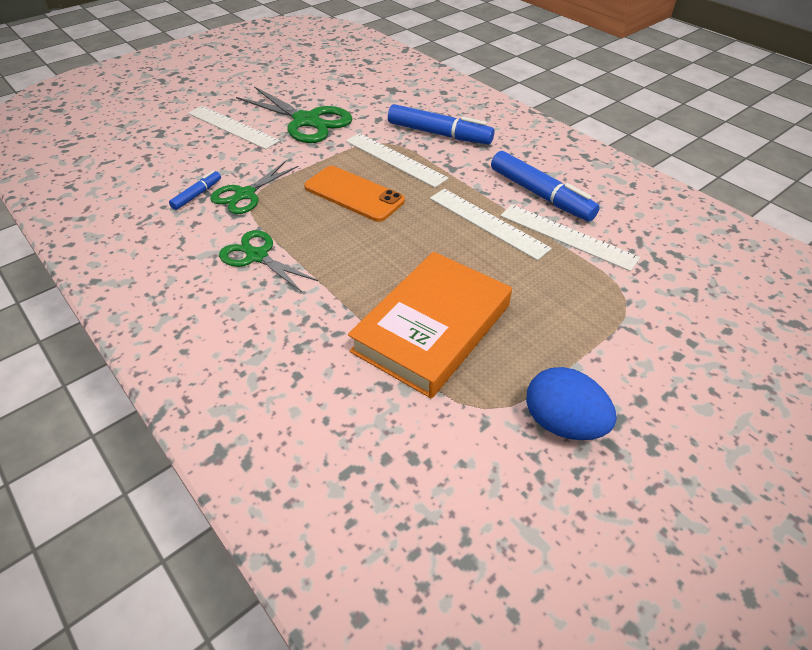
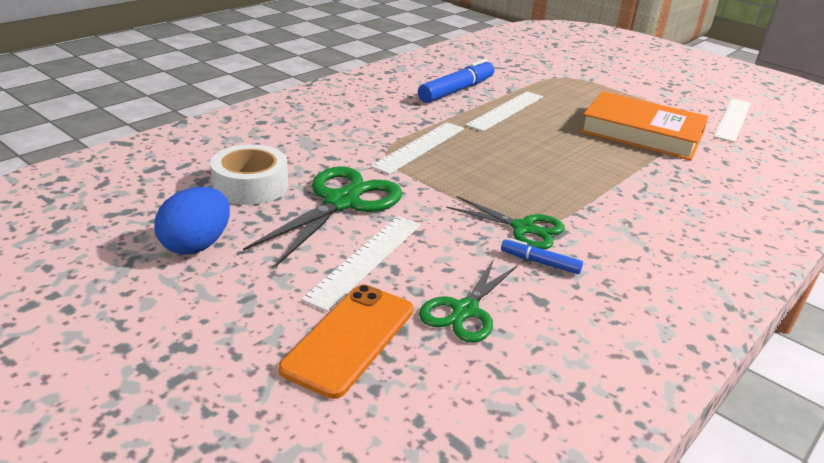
camera: 100 degrees left, 15 degrees down
(257, 256) = (619, 209): green scissors -> green scissors (465, 310)
(337, 90) = (250, 185): none -> white tape
(354, 194) = (492, 166): orange phone -> orange phone (349, 338)
(439, 134) = (362, 125): blue marker -> none
(562, 423) = (682, 101): blue egg -> blue egg (196, 245)
(567, 236) = (508, 86): white ruler -> white ruler (732, 119)

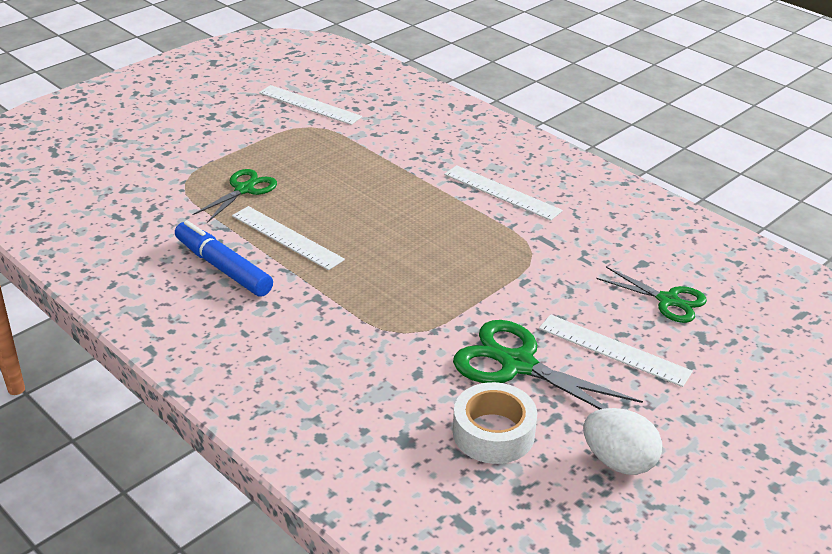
camera: 85 degrees left, 5 degrees up
(196, 245) = (618, 461): blue egg -> white egg
(349, 338) = (720, 359): orange phone -> none
(419, 147) = (386, 307): white ruler -> white ruler (501, 192)
(523, 228) = (542, 258): green scissors -> green scissors (244, 189)
(540, 262) = (593, 256): blue marker -> none
(641, 133) = (343, 161): orange book -> none

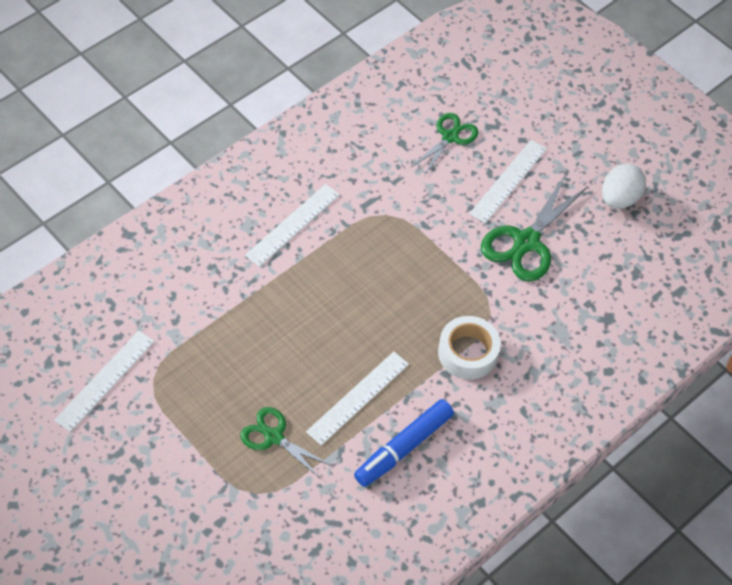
camera: 90 degrees left, 20 degrees up
(493, 433) = (598, 265): white tape -> white tape (468, 353)

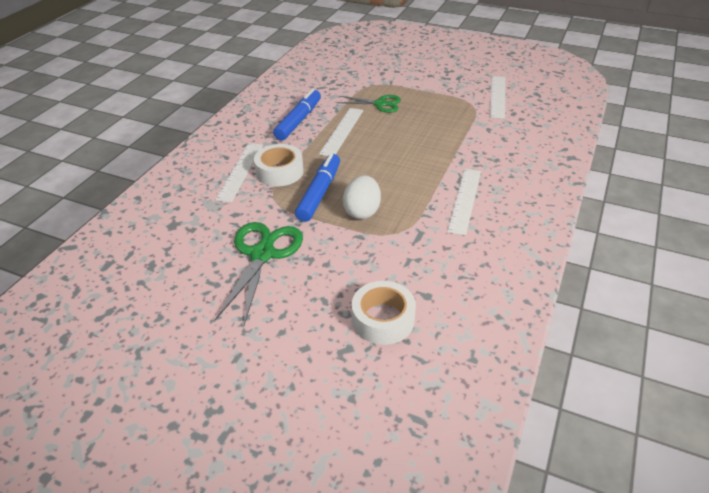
camera: 160 degrees right, 15 degrees down
(437, 299) = (319, 193): none -> blue marker
(450, 137) = (383, 319): green scissors -> white tape
(508, 181) = (301, 299): white ruler -> white ruler (240, 171)
(619, 198) = (178, 325): white egg -> white egg (362, 211)

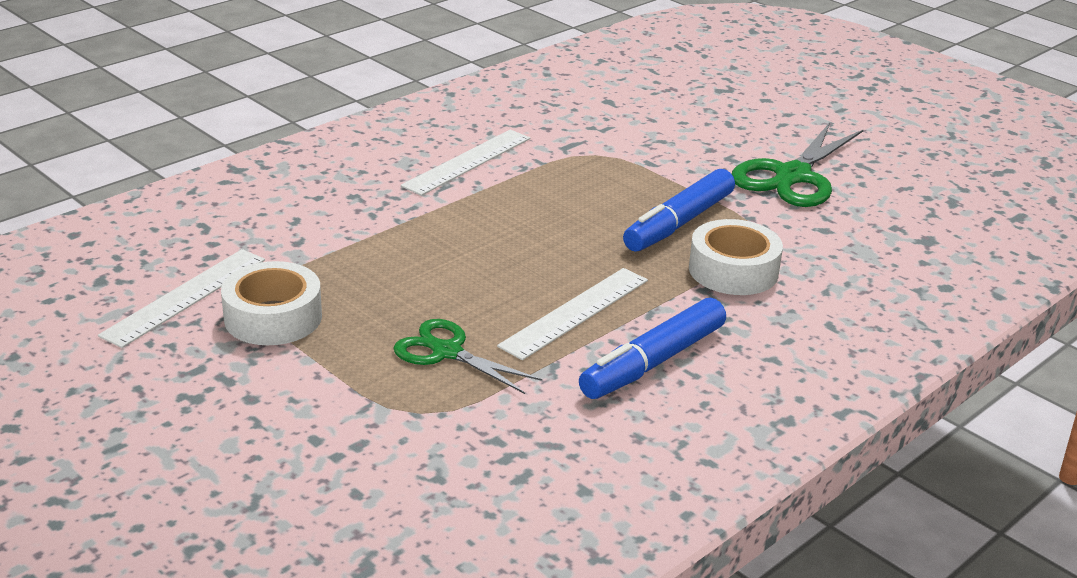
camera: 160 degrees left, 10 degrees down
(240, 171) = (806, 290): white ruler -> none
(362, 211) = (627, 186): white egg -> none
(383, 319) = (671, 97): white tape -> white tape (273, 317)

